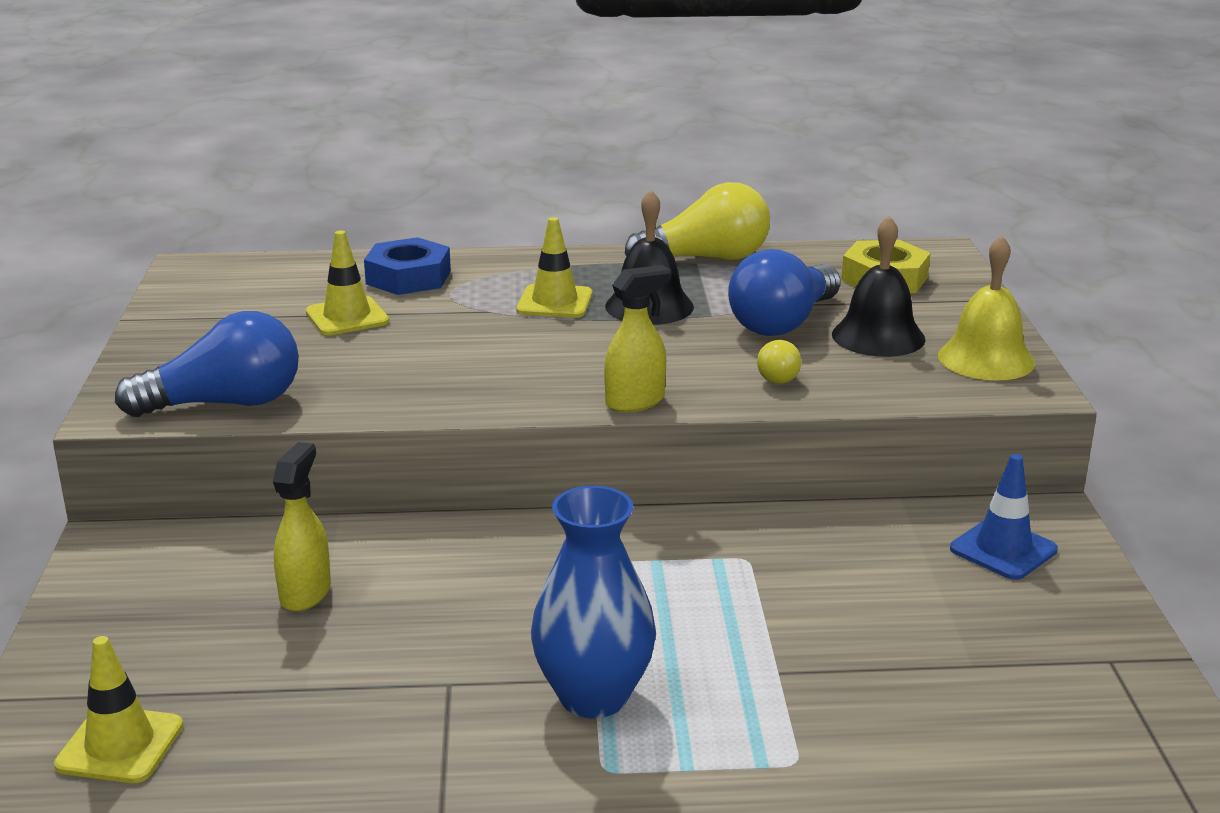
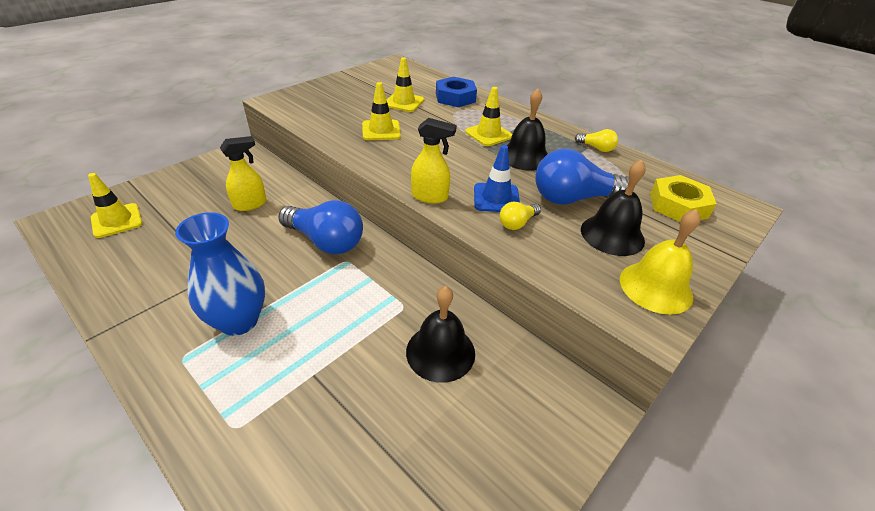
camera: 45 degrees right, 15 degrees up
(225, 404) = (303, 114): blue light bulb -> blue light bulb (325, 241)
(401, 366) = (381, 130): none -> yellow traffic cone
(706, 259) = (596, 148): yellow light bulb -> yellow light bulb, size x0.48
(857, 567) = (440, 352): none -> black bell
(1003, 549) = (531, 406): blue traffic cone -> blue traffic cone (496, 198)

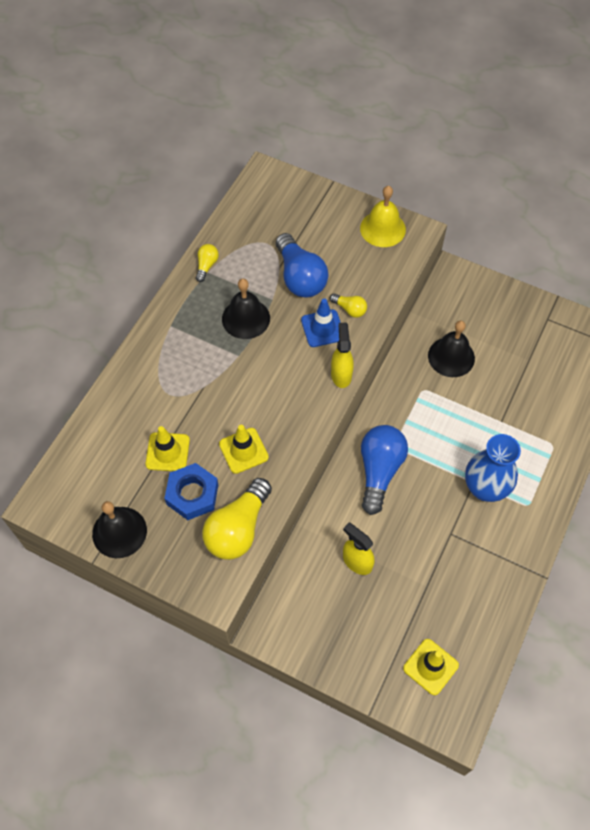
camera: 105 degrees left, 20 degrees up
(314, 116) = (238, 529): none -> yellow light bulb
(455, 97) = (135, 404): blue nut -> blue nut (192, 494)
(488, 134) = (213, 354): yellow traffic cone -> none
(612, 235) = (337, 251): black bell -> black bell (119, 532)
(678, 205) = (280, 212): yellow nut -> none

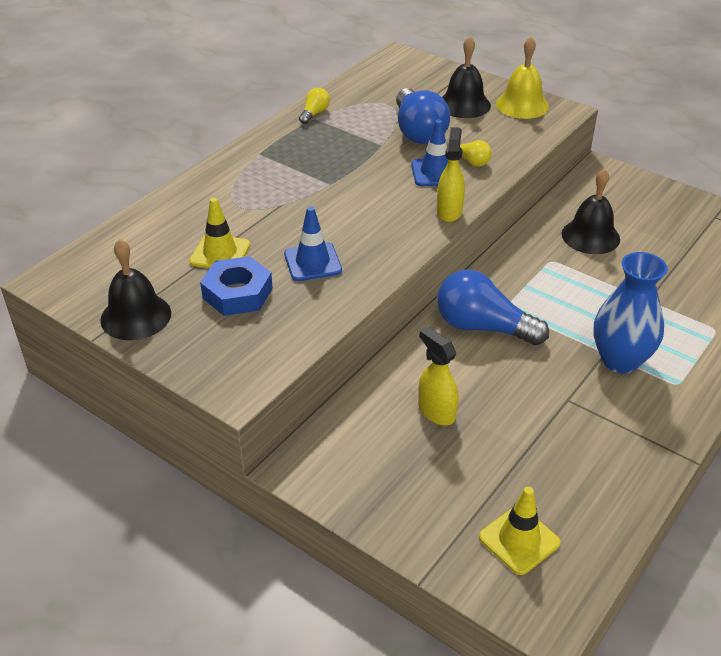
camera: 10 degrees right, 20 degrees down
(238, 529) = (285, 331): yellow light bulb -> none
(243, 450) = (312, 262): yellow traffic cone -> blue traffic cone
(246, 318) = (347, 156): black bell -> black bell (464, 104)
(379, 471) = (483, 327): blue light bulb -> blue light bulb turned 90 degrees counterclockwise

